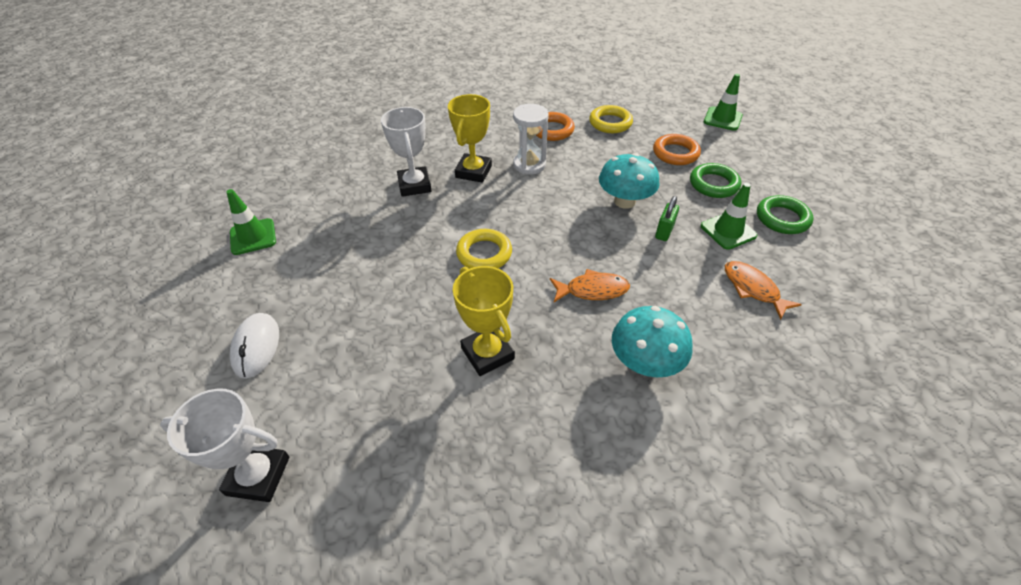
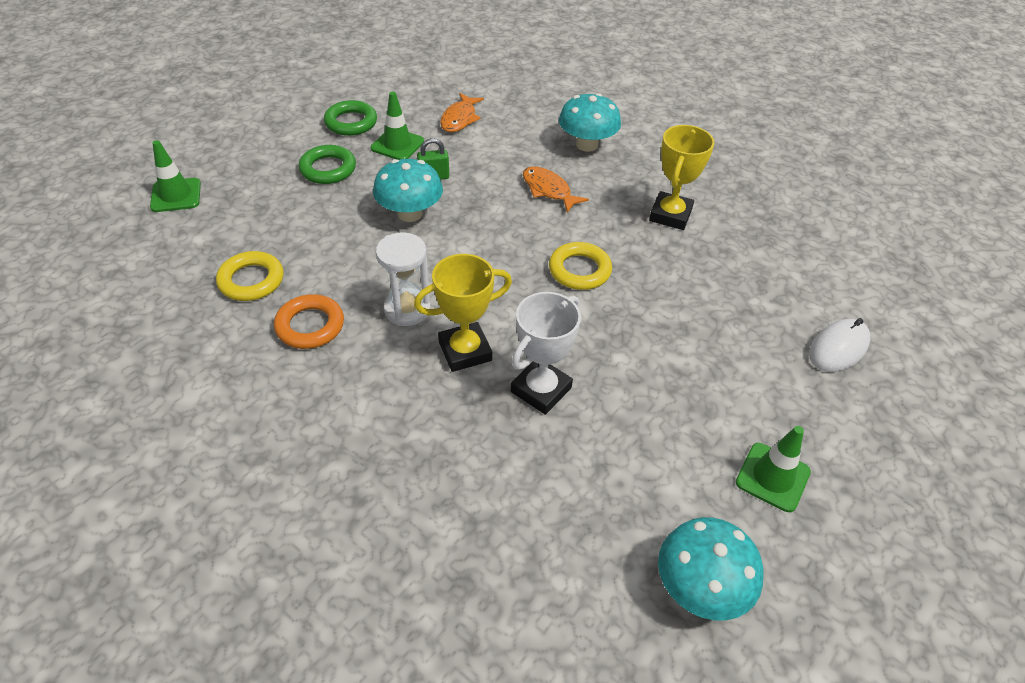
camera: 130 degrees left, 0 degrees up
(258, 475) = (881, 266): white trophy -> none
(259, 177) = (700, 587): none -> turquoise mushroom
(675, 153) = (286, 208): orange ring -> none

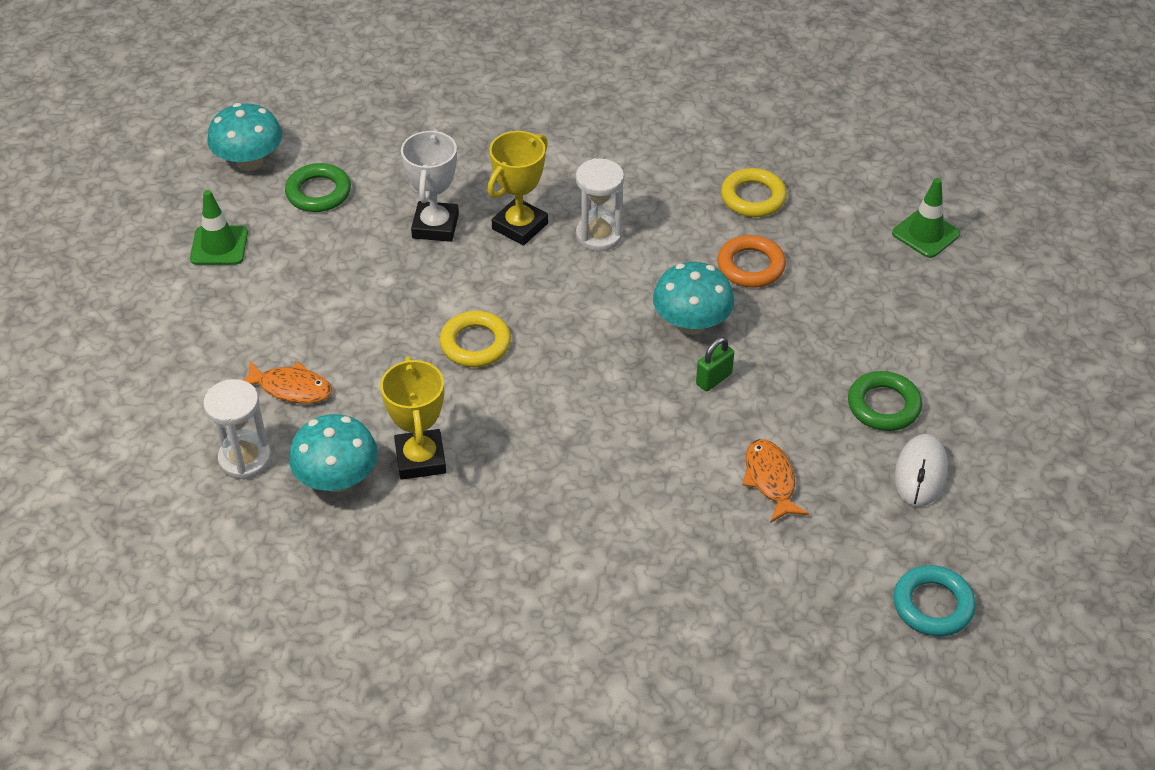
camera: 150 degrees right, 0 degrees up
(310, 326) = (662, 188): orange ring -> orange ring (750, 266)
(328, 169) = (829, 332): green ring -> green ring (318, 192)
(397, 145) = (797, 401): green traffic cone -> none
(440, 49) = (933, 605): none -> turquoise ring
(548, 190) = (577, 425): orange fish -> orange fish (291, 388)
(587, 144) = (584, 520): turquoise mushroom -> turquoise mushroom (337, 479)
(802, 267) = (245, 459): none -> white hourglass
(838, 348) = (186, 379): white mouse -> white mouse (920, 473)

